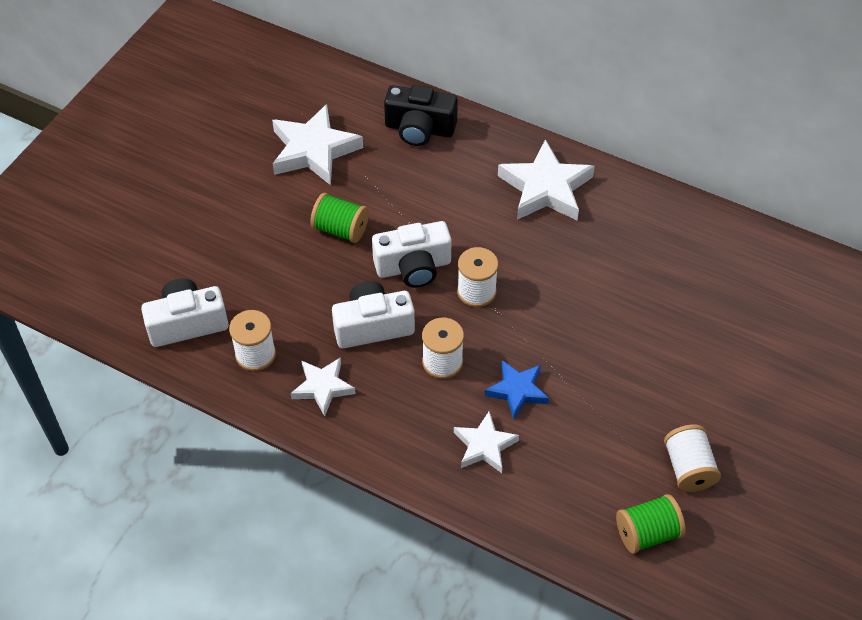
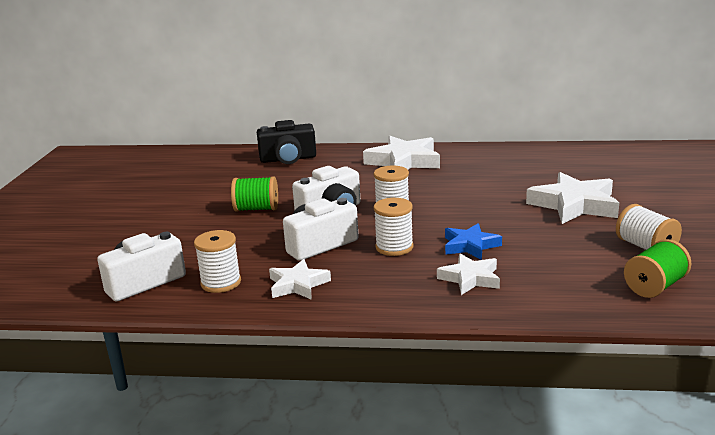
camera: 20 degrees left, 30 degrees down
(314, 150) = (209, 182): white star -> white star (574, 205)

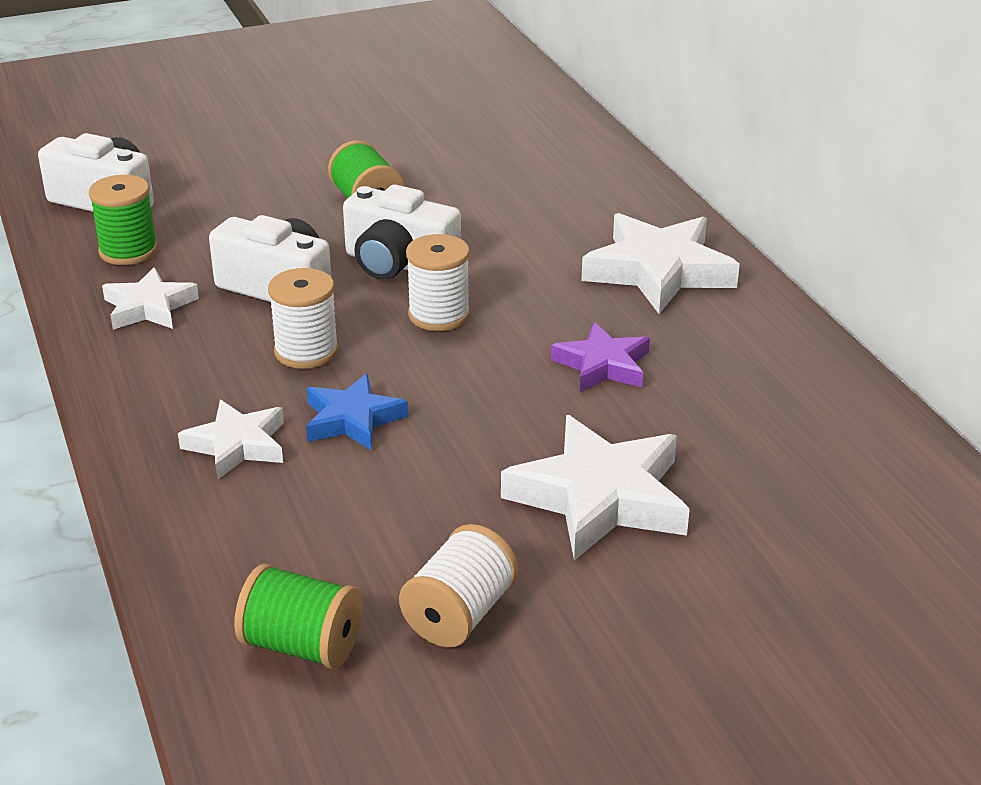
camera: 60 degrees right, 10 degrees up
(221, 283) = (128, 251): white spool -> green spool
(288, 159) = (576, 168): black camera -> none
(471, 185) = (603, 365): none -> purple star

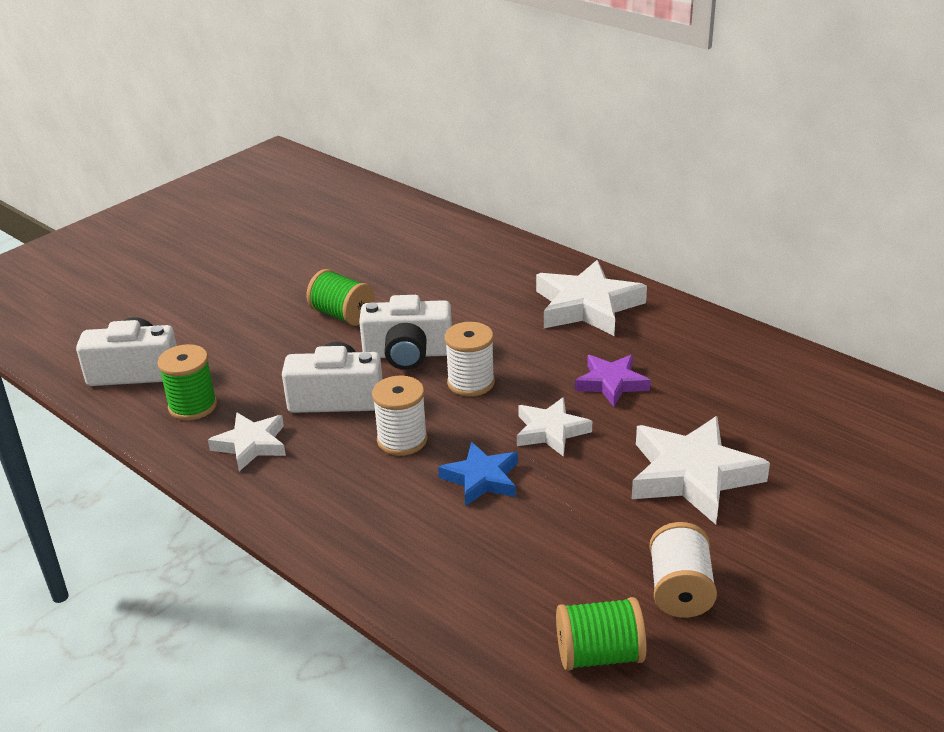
camera: 25 degrees left, 0 degrees up
(237, 445) = (417, 527): white star -> white star (550, 431)

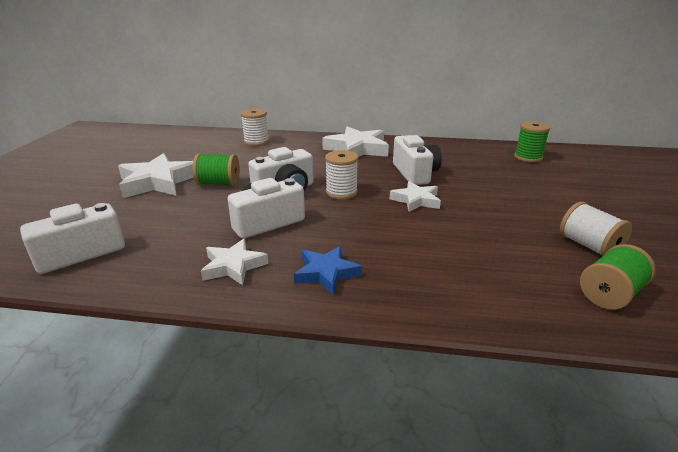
camera: 35 degrees left, 5 degrees down
(193, 406) = (157, 258): green spool -> green spool (528, 157)
(402, 440) = (338, 230): white spool -> white spool (256, 142)
(481, 479) = (412, 233): blue star -> blue star (326, 273)
(611, 383) = (415, 173): purple star -> white camera
(692, 475) = (510, 197): white star -> white star (158, 182)

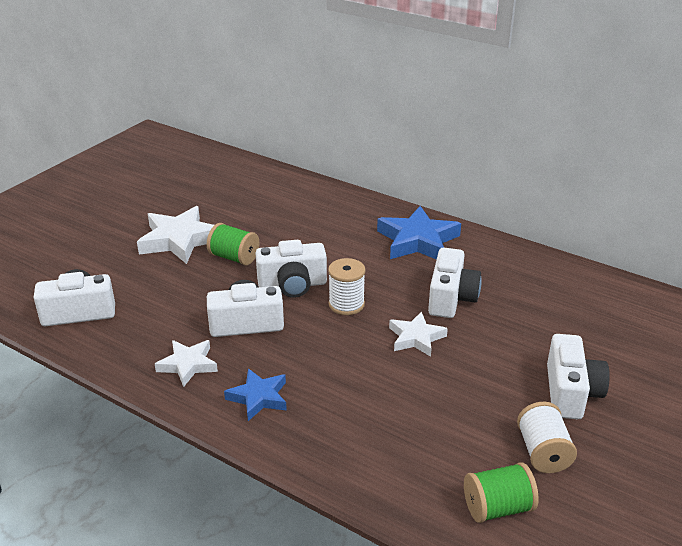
camera: 25 degrees right, 5 degrees up
(256, 142) = (311, 201): white spool -> none
(357, 149) = (418, 240): white star -> blue star
(528, 157) = (622, 309): green spool -> none
(557, 206) = (571, 392): none -> white camera

